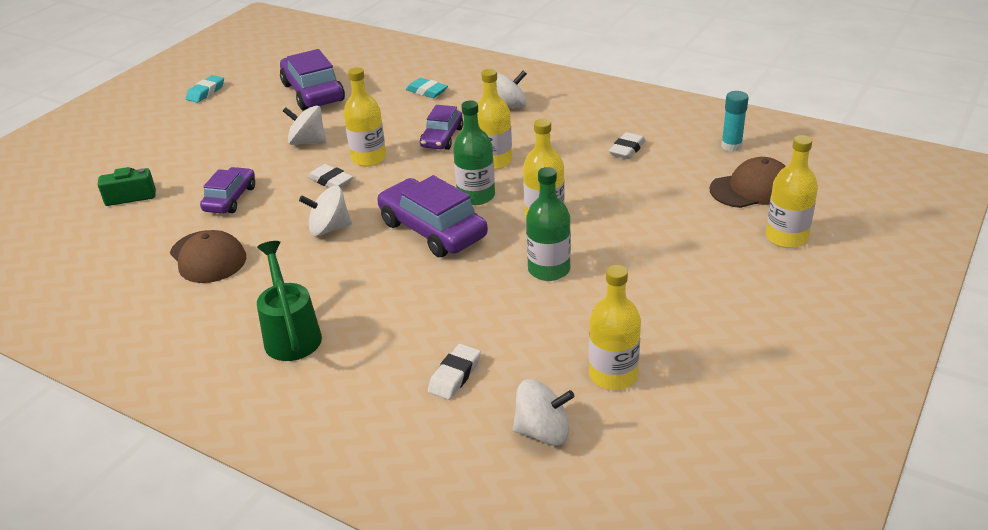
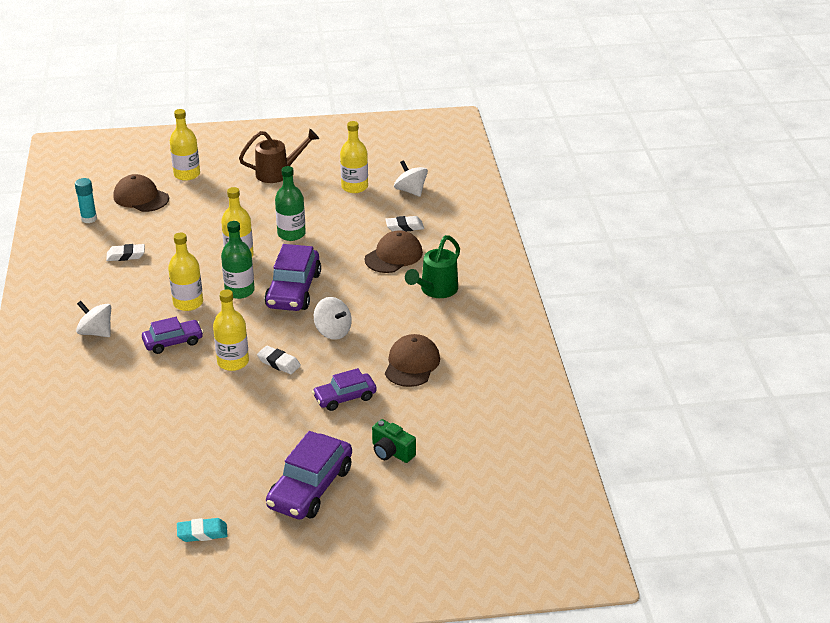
camera: 130 degrees left, 0 degrees up
(307, 142) = (236, 408): white spinning top -> none
(313, 92) = (150, 457): purple car -> purple car (310, 488)
(331, 181) = (279, 363): white eraser -> white eraser turned 60 degrees counterclockwise
(402, 333) = (393, 256): none -> brown cap
(427, 91) = (100, 388): turquoise eraser -> none
(723, 315) = (278, 173): none -> brown watering can

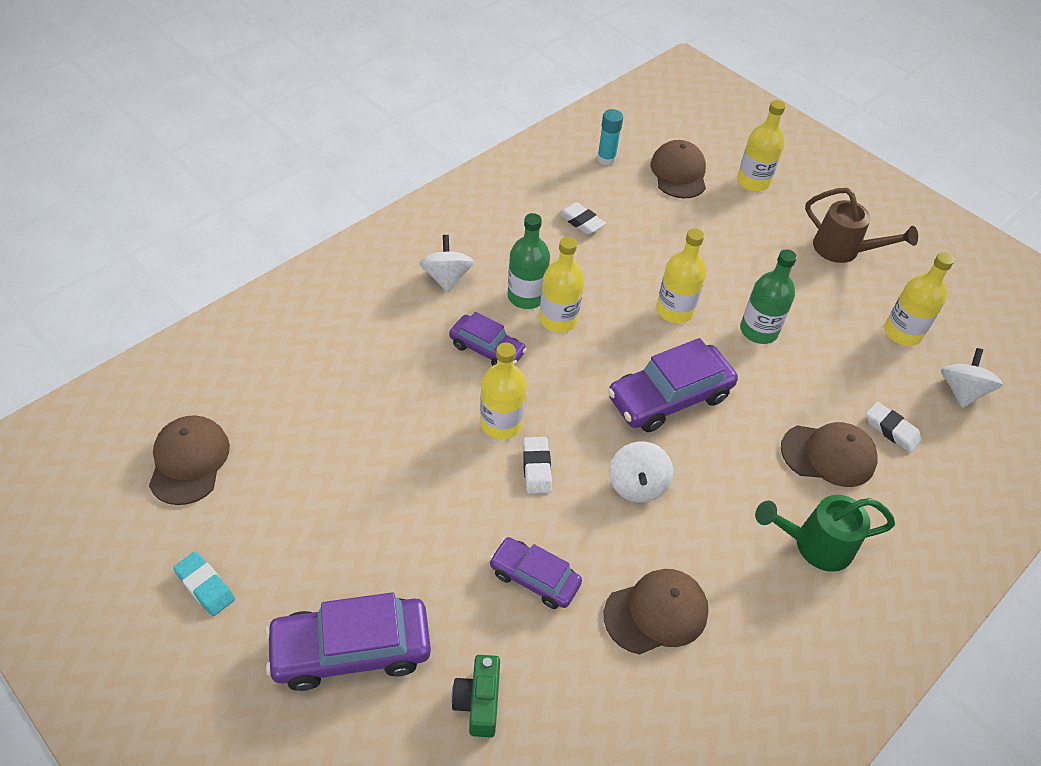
camera: 50 degrees right, 15 degrees up
(100, 507) = (189, 461): none -> brown cap
(239, 291) = (620, 349): green bottle -> green bottle (526, 296)

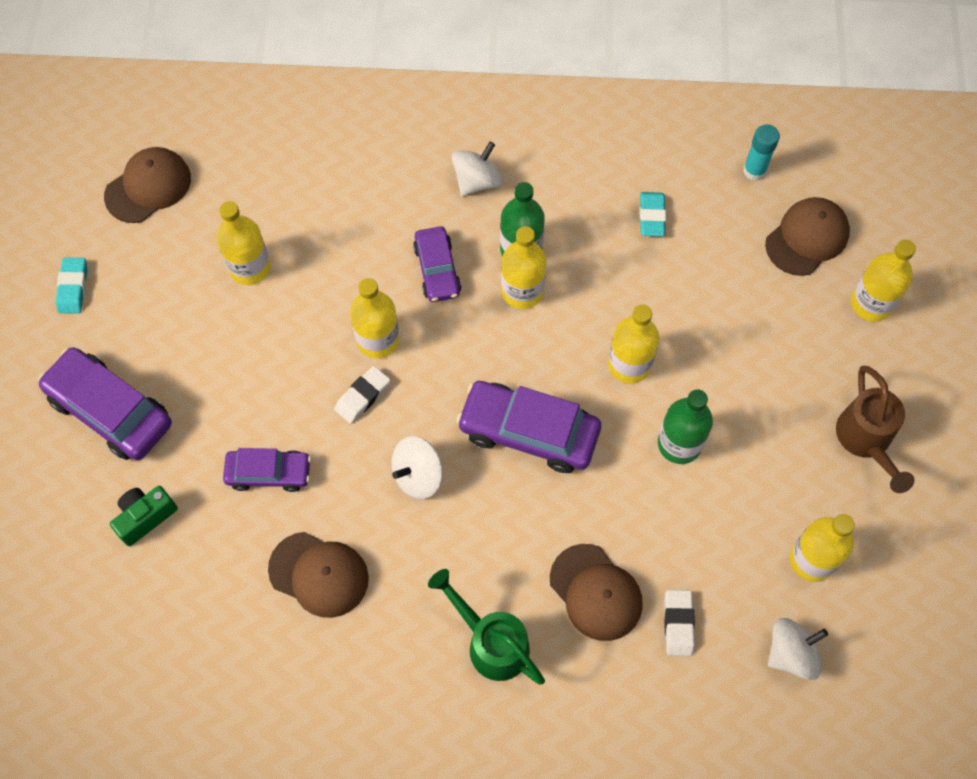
camera: 50 degrees right, 15 degrees up
(346, 452) = (250, 267): none -> yellow bottle
(534, 578) = (269, 473): purple car -> purple car turned 105 degrees clockwise
(581, 222) = (652, 216): white eraser -> turquoise eraser

